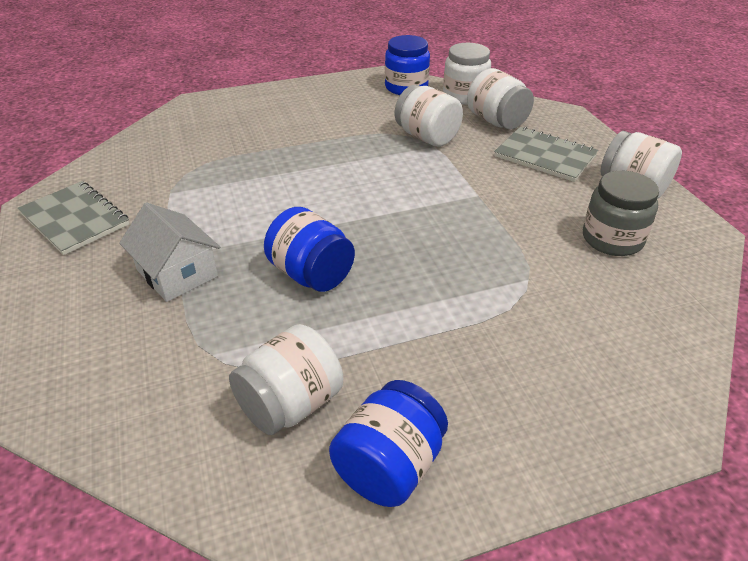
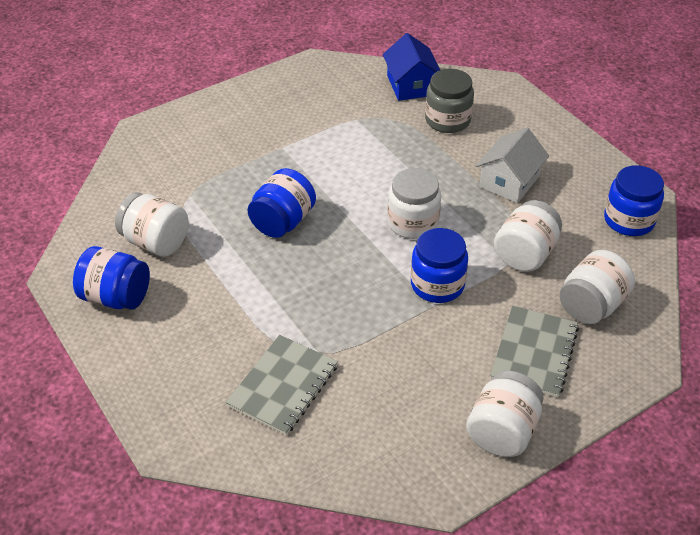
camera: 75 degrees right, 5 degrees up
(74, 219) = (305, 86): grey notebook -> grey notebook (283, 386)
(144, 150) = (411, 85): none -> blue house
(177, 273) = (263, 155): white house -> white house (509, 181)
(450, 188) = (437, 284): none -> blue jar
(464, 96) = (638, 271): white jar -> white jar (413, 223)
(612, 239) = (399, 412): grey jar -> grey jar (447, 120)

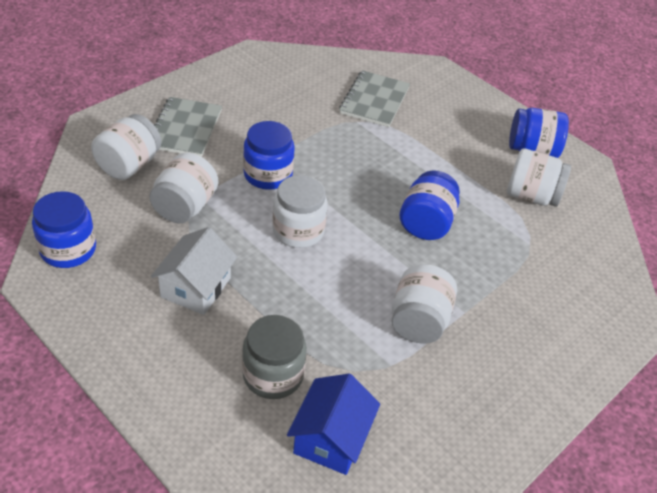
camera: 165 degrees right, 0 degrees up
(411, 85) = (331, 438): blue house -> blue house turned 45 degrees clockwise
(502, 431) = (213, 82): white jar -> white jar (418, 321)

